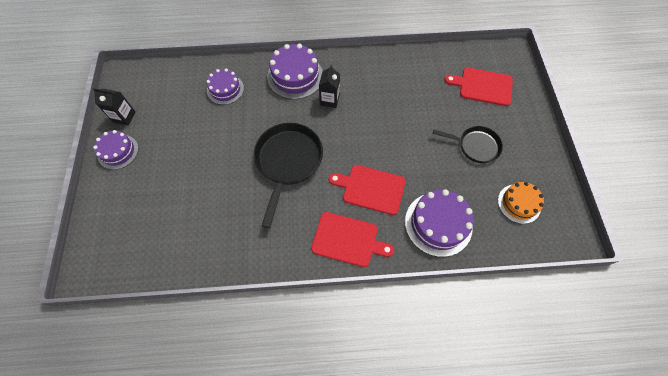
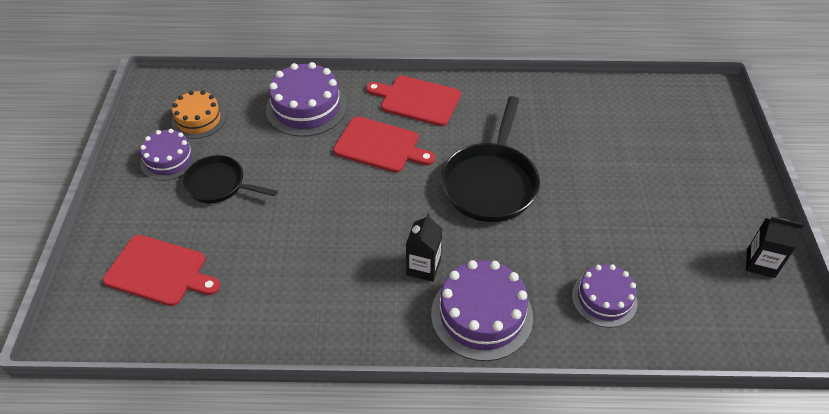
camera: 175 degrees left, 15 degrees down
(118, 151) = (743, 212): purple cake -> purple cake (169, 159)

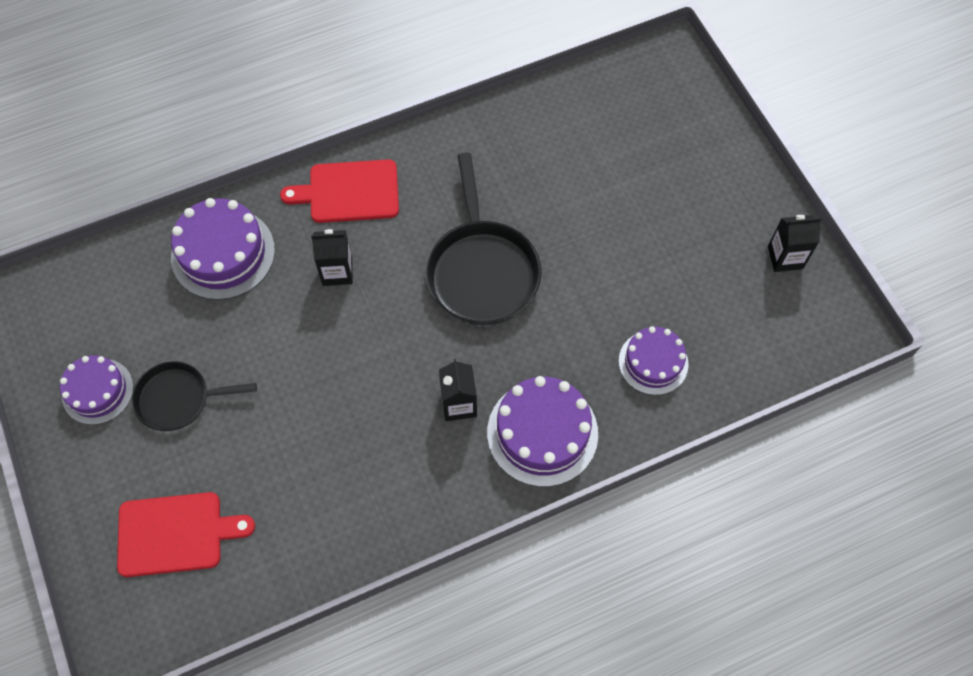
camera: 25 degrees left, 15 degrees up
(198, 119) = (100, 322): orange cake -> none
(380, 145) = (337, 271): red cutting board -> black carton

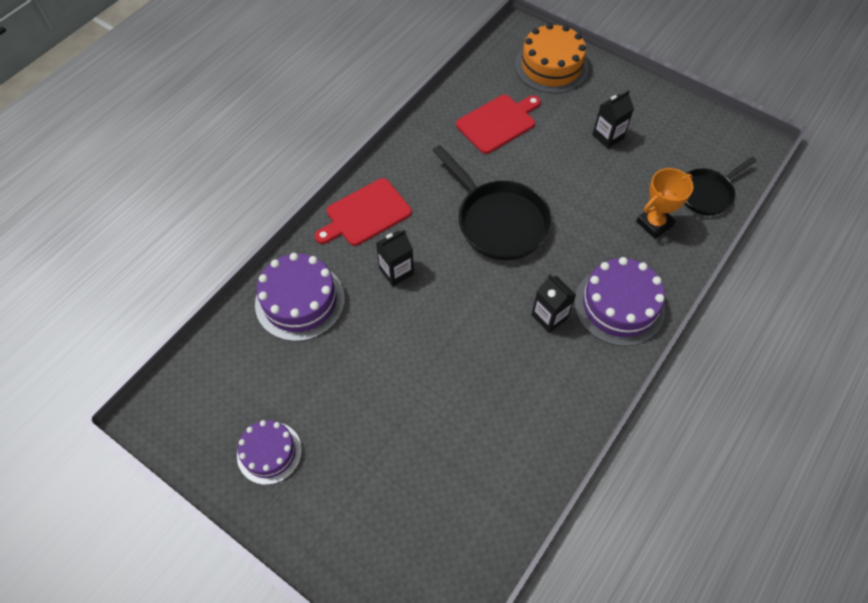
camera: 30 degrees left, 5 degrees down
(175, 533) = (409, 524): red cutting board -> red cutting board (498, 122)
(179, 399) = (340, 423): black pan -> black pan (707, 193)
(653, 362) = (654, 223): purple cake -> orange trophy
(677, 115) = (551, 66): none -> orange cake
(785, 257) = (683, 120): black carton -> black carton (608, 136)

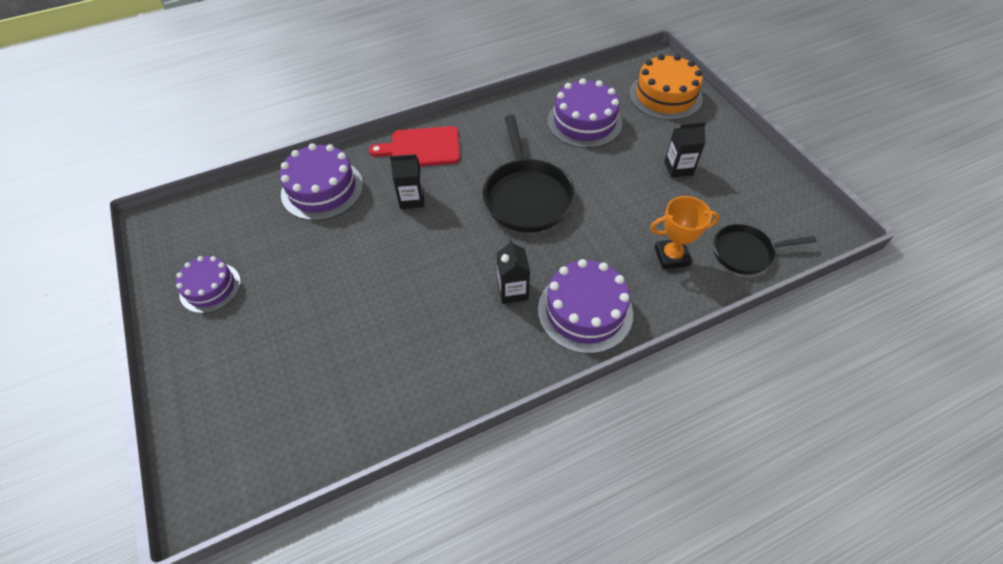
camera: 30 degrees right, 5 degrees down
(498, 122) = (584, 122): red cutting board -> purple cake

